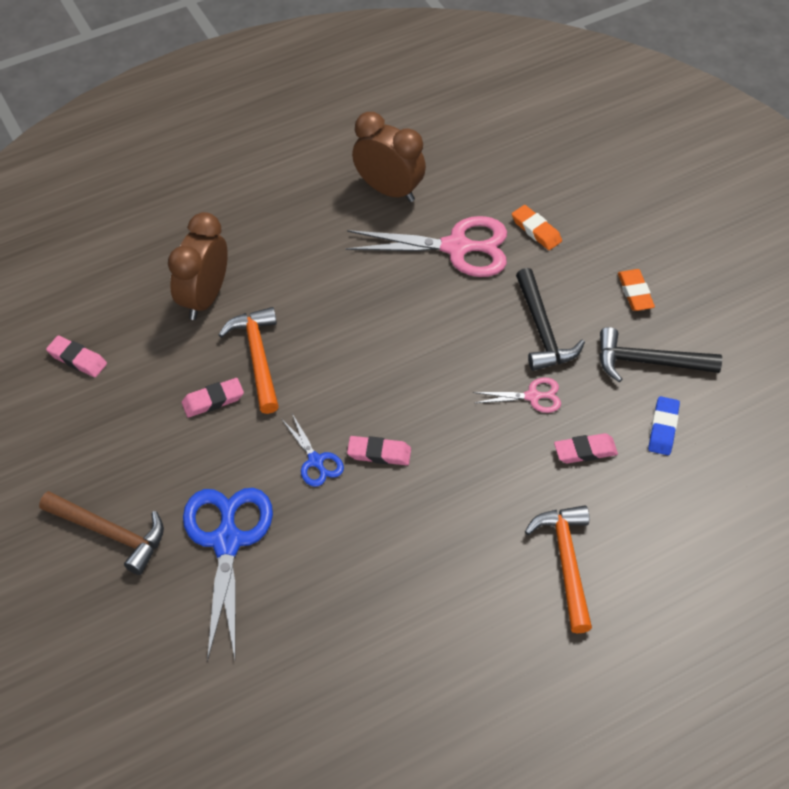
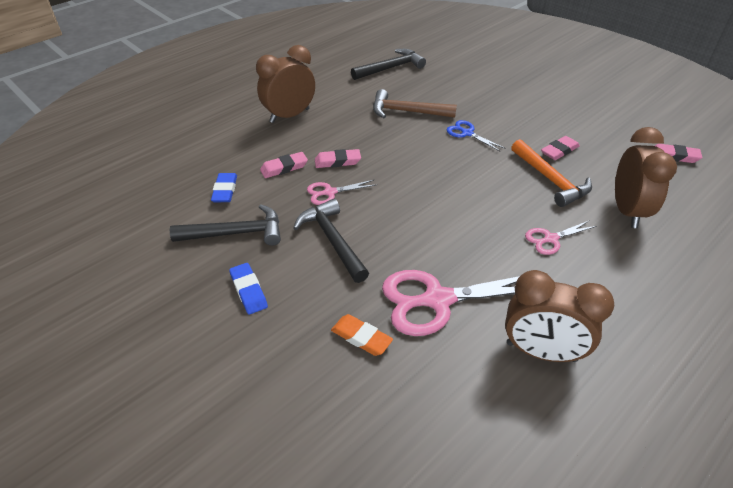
camera: 165 degrees right, 10 degrees down
(110, 533) = (560, 87): brown hammer -> brown hammer (407, 112)
(227, 542) = (493, 94): blue scissors -> none
(311, 284) = (551, 239): none -> pink scissors
(365, 661) = (391, 68): none -> black hammer
(379, 453) = (428, 143): pink eraser -> pink eraser (337, 161)
(566, 562) = (289, 116): orange hammer -> brown clock
(635, 293) = (248, 291): orange eraser -> blue eraser

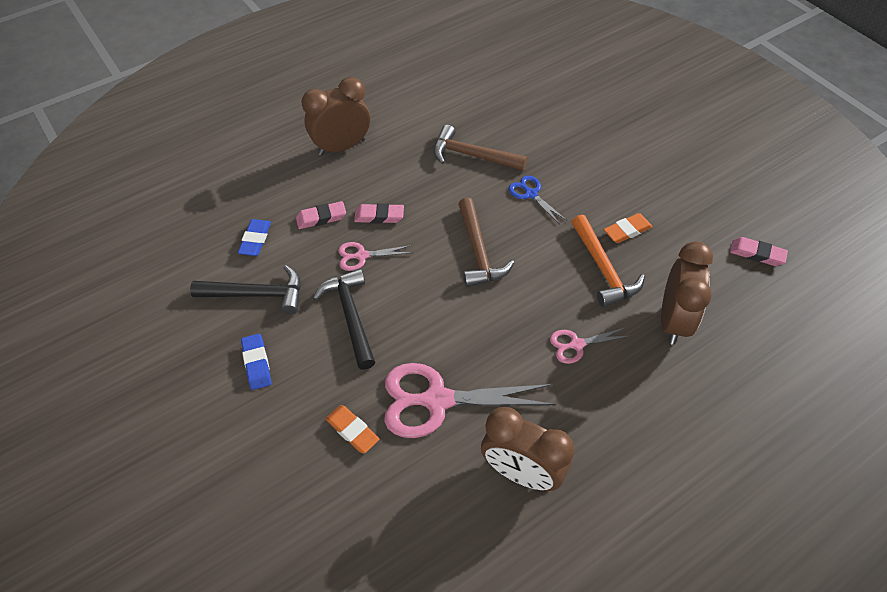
camera: 10 degrees right, 10 degrees up
(391, 68) = (471, 89): black hammer -> none
(436, 178) = (478, 252): none -> brown hammer
(559, 151) = (627, 231): pink eraser -> orange eraser

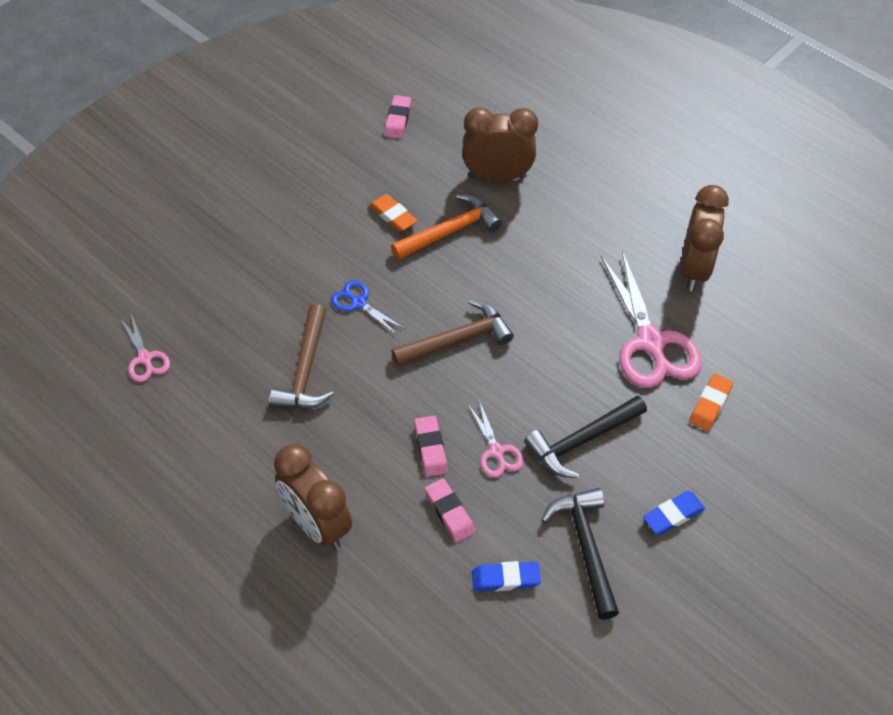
camera: 105 degrees left, 0 degrees up
(531, 194) = (358, 303): blue scissors -> blue scissors turned 90 degrees clockwise
(577, 344) = (549, 244): pink scissors -> pink scissors (145, 358)

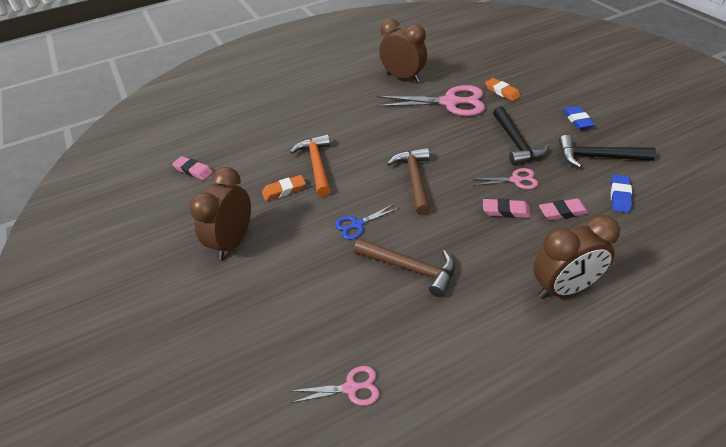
camera: 65 degrees left, 10 degrees down
(497, 177) = (282, 135): brown clock -> brown clock (233, 242)

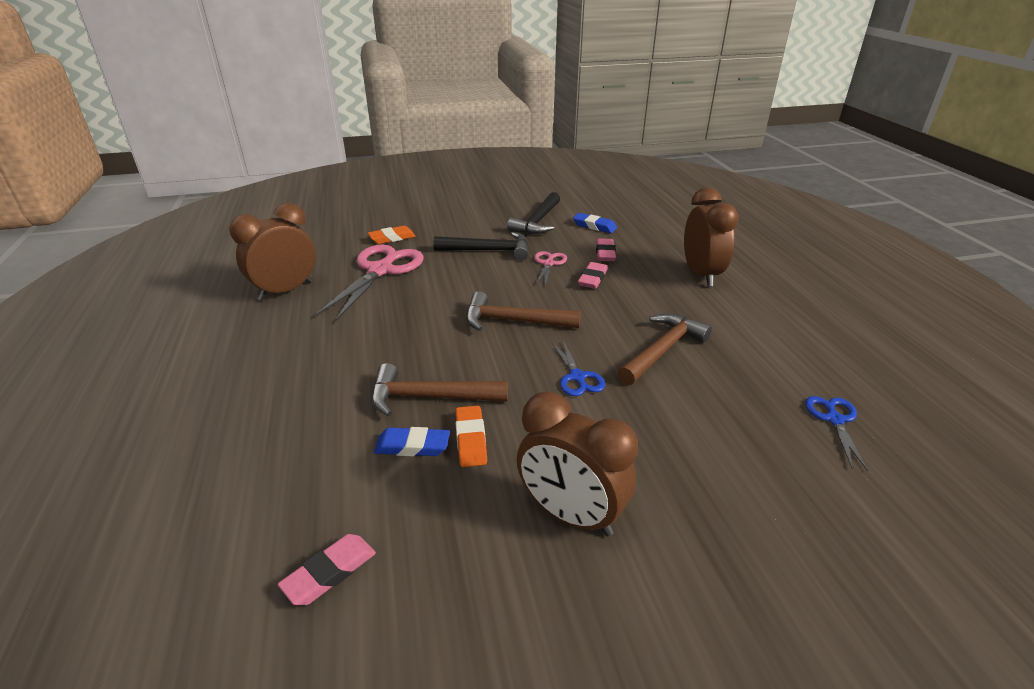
camera: 80 degrees left, 10 degrees down
(316, 165) = (429, 397): orange hammer -> brown hammer
(350, 388) = (834, 420): pink scissors -> blue scissors
(577, 120) = (476, 216): blue eraser -> blue eraser (412, 446)

